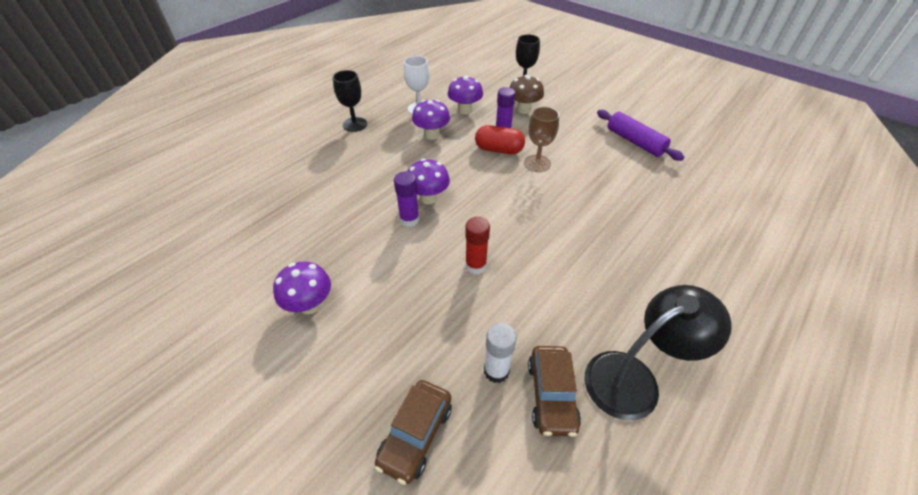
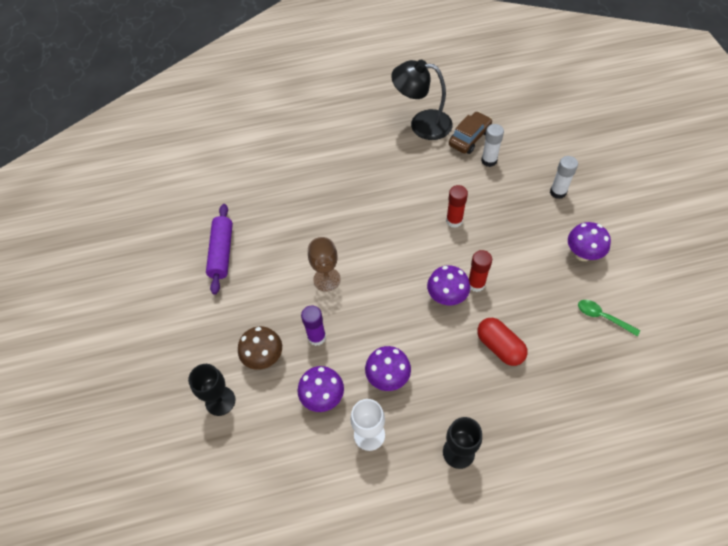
camera: 140 degrees left, 10 degrees up
(269, 251) = (602, 317): none -> green spoon
(374, 374) = (558, 192): none -> white glue stick
(409, 220) = (476, 284): purple glue stick -> red glue stick
(416, 434) = (549, 157): brown car -> none
(499, 150) = (343, 316): red capsule -> red capsule (499, 347)

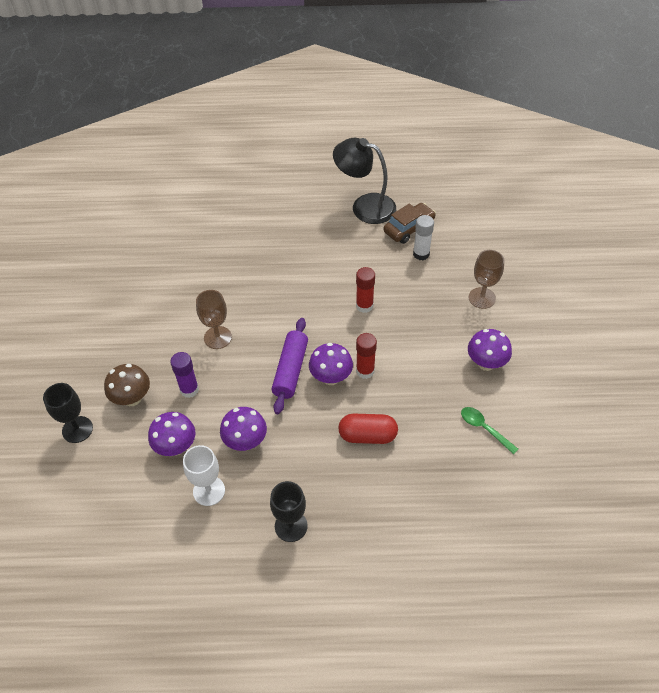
camera: 10 degrees right, 5 degrees down
(222, 253) = (125, 293): purple rolling pin -> purple rolling pin (291, 370)
(499, 347) = (367, 436): red capsule -> red capsule turned 60 degrees counterclockwise
(558, 192) = (482, 298): white glue stick -> brown goblet

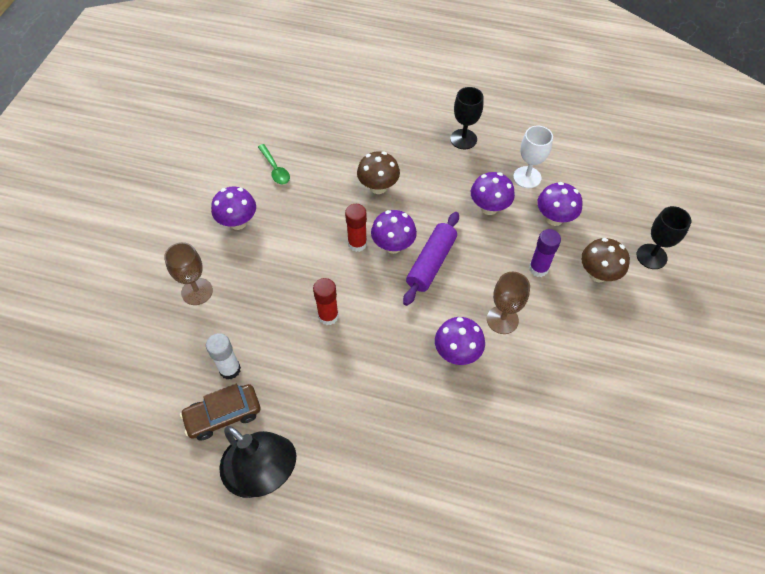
camera: 165 degrees left, 5 degrees up
(251, 304) = (457, 353): none -> purple mushroom
(367, 436) = (378, 187): red capsule -> brown mushroom

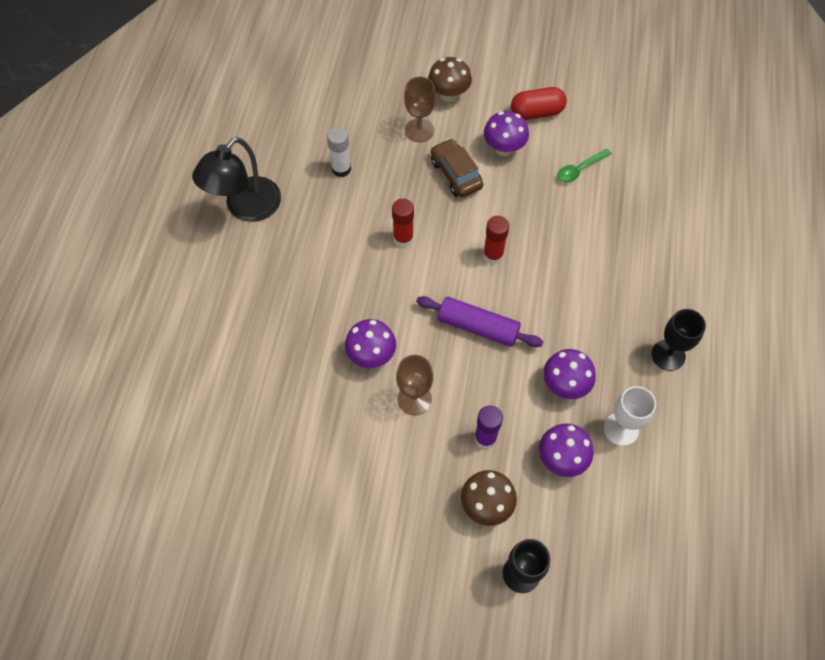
camera: 85 degrees right, 5 degrees up
(202, 192) = (536, 112): none -> red capsule
(223, 415) = (298, 172): brown car -> brown car (456, 174)
(378, 187) = (573, 269): brown mushroom -> brown mushroom (449, 95)
(393, 246) = (495, 289): purple mushroom -> none

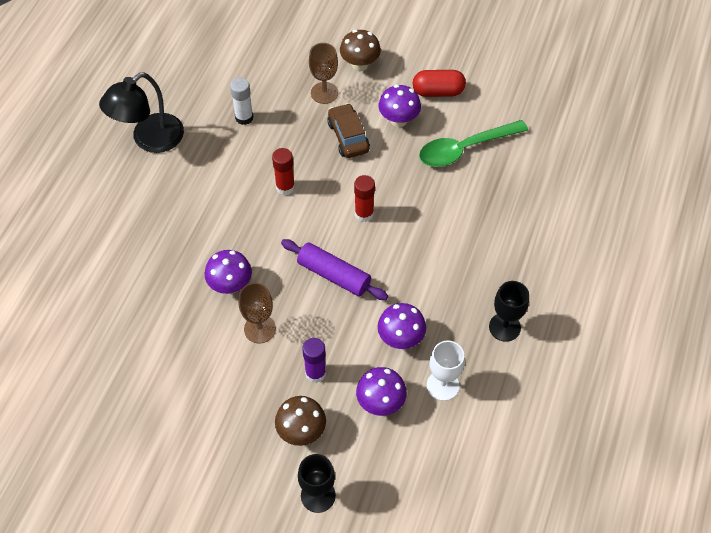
camera: 10 degrees right, 5 degrees down
(579, 169) = (465, 149): green spoon -> green spoon, size x1.87

